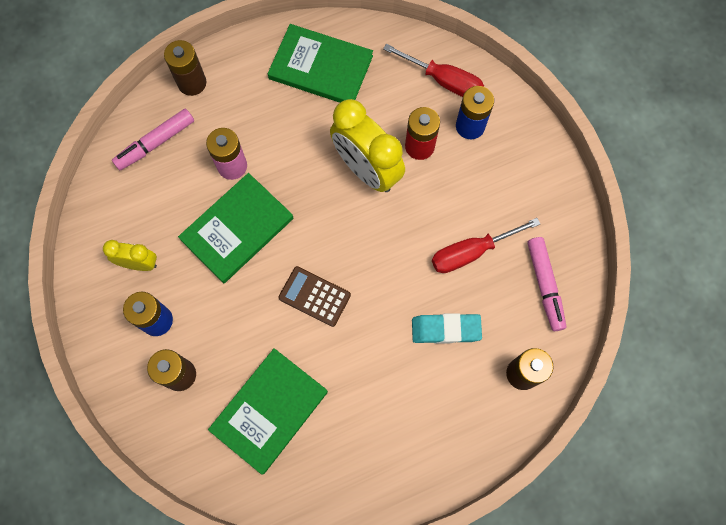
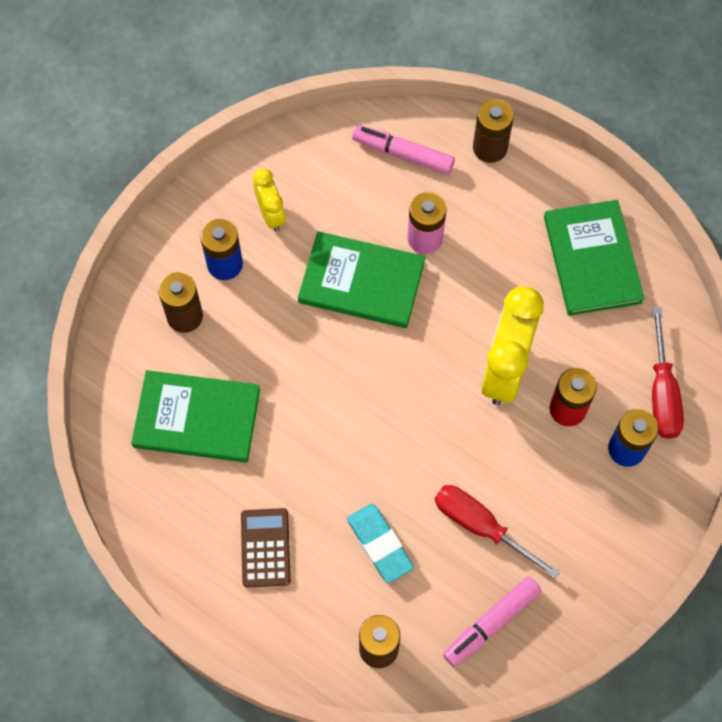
camera: 60 degrees right, 5 degrees down
(314, 296) = (336, 395): brown calculator -> brown calculator (265, 548)

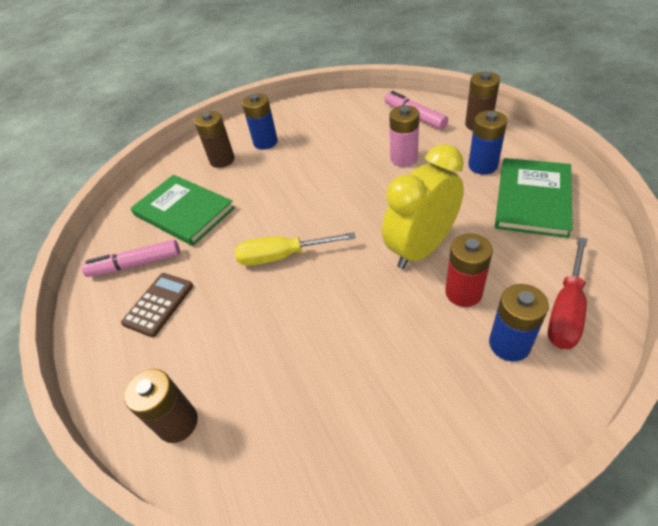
camera: 35 degrees right, 20 degrees down
(271, 214) = (311, 126): yellow clock -> none
(361, 282) = (344, 170): green book -> none
(363, 435) = (283, 256): none -> yellow screwdriver
(379, 544) = (240, 336): turquoise eraser -> none
(481, 526) = (333, 356): red screwdriver -> none
(491, 623) = (290, 450): pink marker -> pink marker (135, 264)
(522, 222) = (482, 165): none -> blue battery

